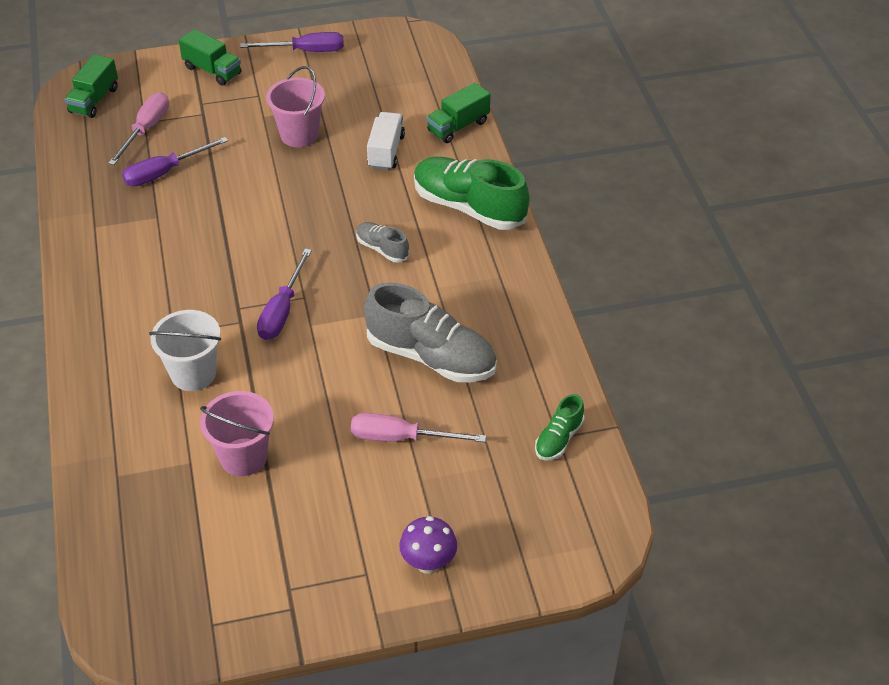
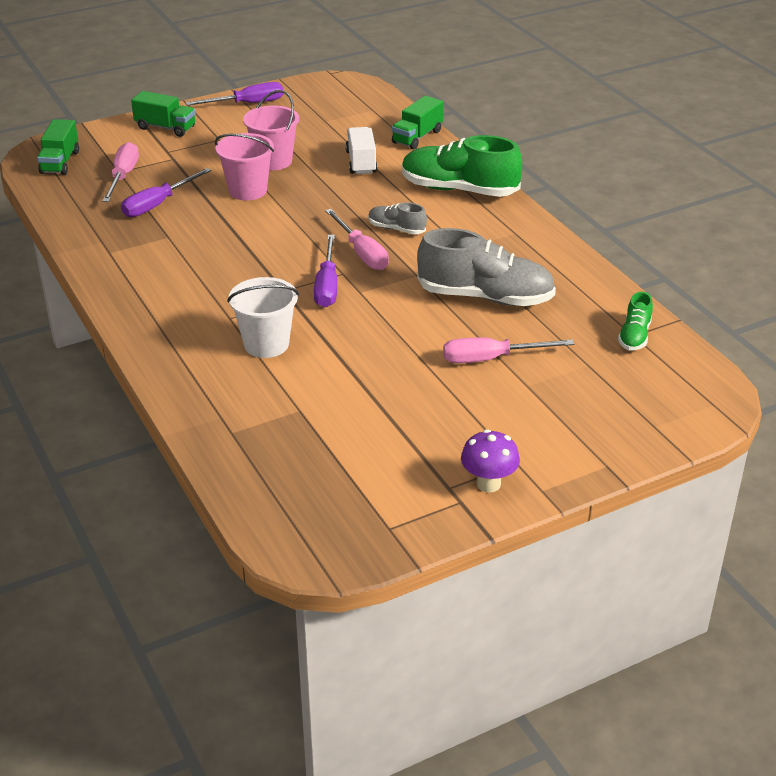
camera: 15 degrees left, 10 degrees down
(243, 457) = (349, 397): pink bucket -> pink bucket (248, 191)
(334, 274) = (361, 253): none -> pink screwdriver
(428, 563) = (569, 444): purple mushroom -> purple mushroom (488, 484)

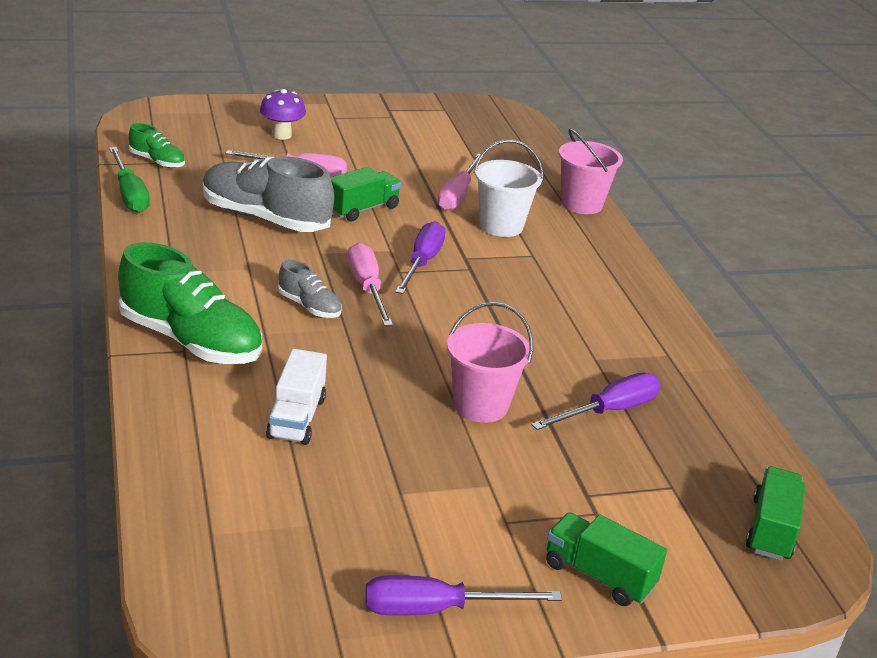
camera: 170 degrees left, 5 degrees down
(123, 176) = (663, 474): pink screwdriver -> pink screwdriver (458, 195)
(273, 161) = (428, 451): pink bucket -> pink bucket (581, 204)
(417, 137) = (178, 448): green truck -> green truck (362, 209)
(488, 484) = (362, 112): purple mushroom -> purple mushroom (282, 135)
(618, 292) = (129, 194): none -> green screwdriver
(634, 336) = (157, 161): green shoe -> green shoe turned 90 degrees clockwise

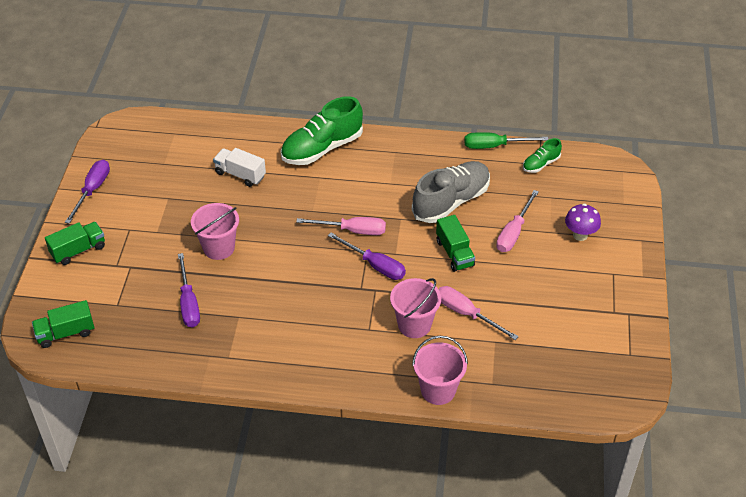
camera: 115 degrees right, 15 degrees up
(309, 306) = (340, 200): grey shoe -> none
(501, 226) = (414, 325): white bucket -> pink bucket
(771, 529) = (66, 333): green truck -> green truck turned 120 degrees clockwise

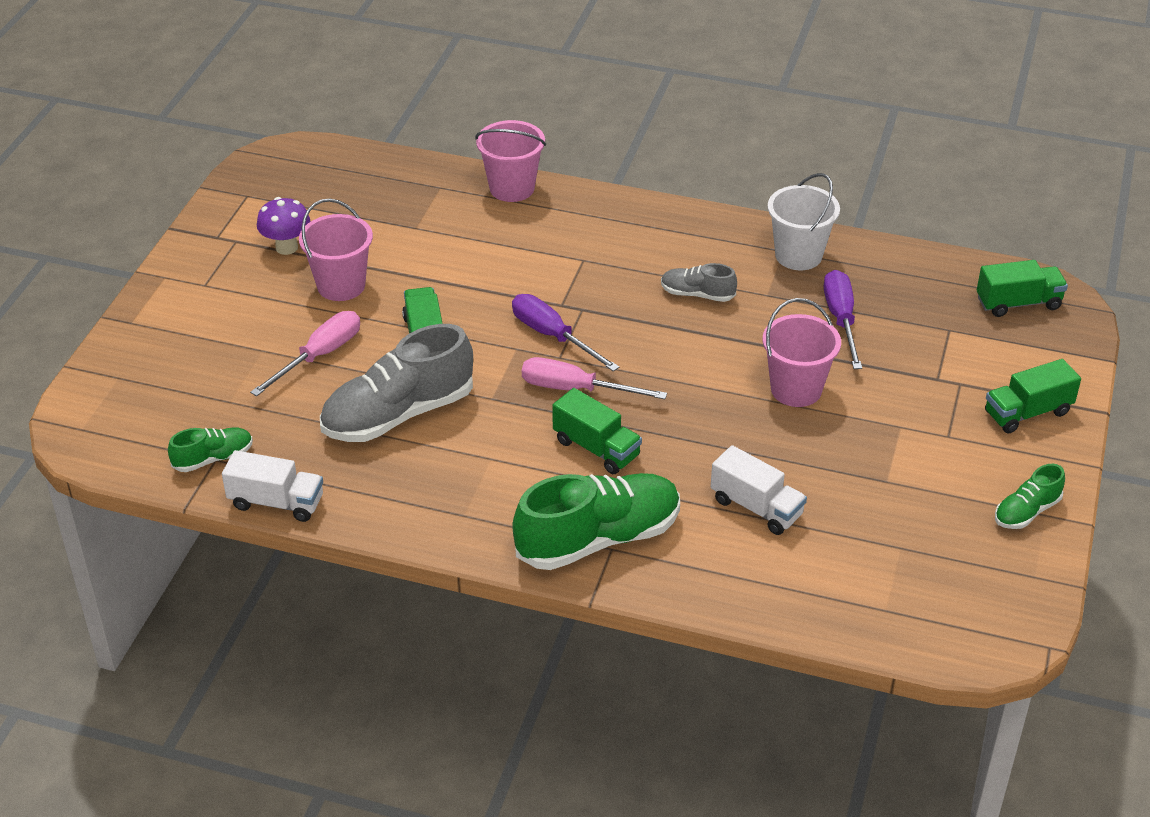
camera: 170 degrees left, 5 degrees down
(92, 190) = (1026, 512): purple screwdriver -> green shoe
(217, 354) = (798, 255): none -> white bucket
(286, 310) = (697, 294): none -> grey shoe
(332, 196) = (596, 448): none -> green truck
(414, 325) = (518, 257): pink bucket -> pink bucket (341, 285)
(466, 314) = (440, 261): pink screwdriver -> none
(495, 146) = (276, 502): green screwdriver -> white truck
(580, 235) = (219, 340): purple mushroom -> purple mushroom (286, 247)

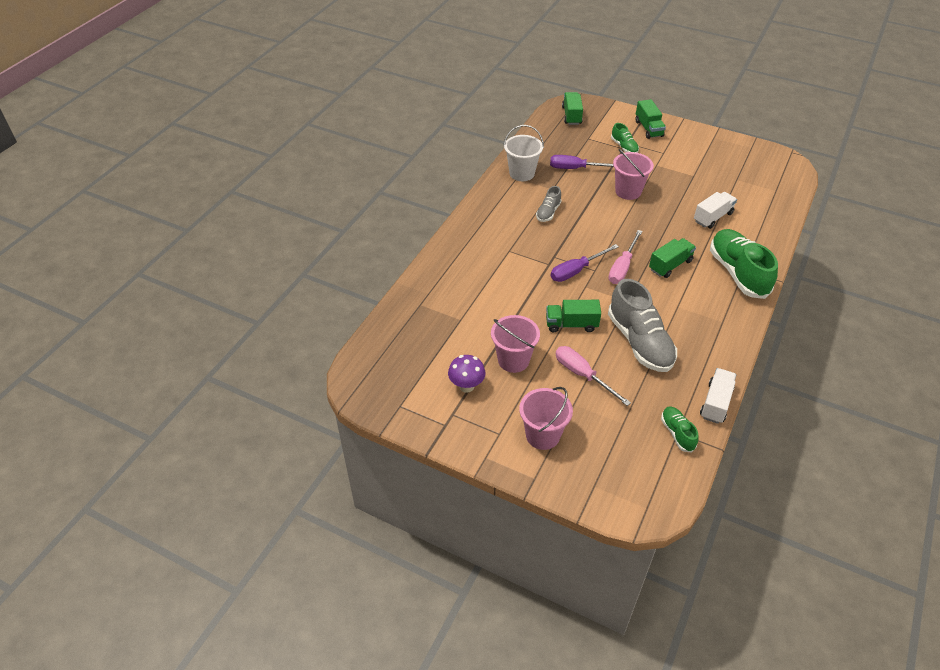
camera: 80 degrees left, 5 degrees up
(512, 188) = (431, 272): pink bucket -> pink bucket (543, 435)
(1026, 512) = (712, 141): green shoe -> green shoe (624, 147)

